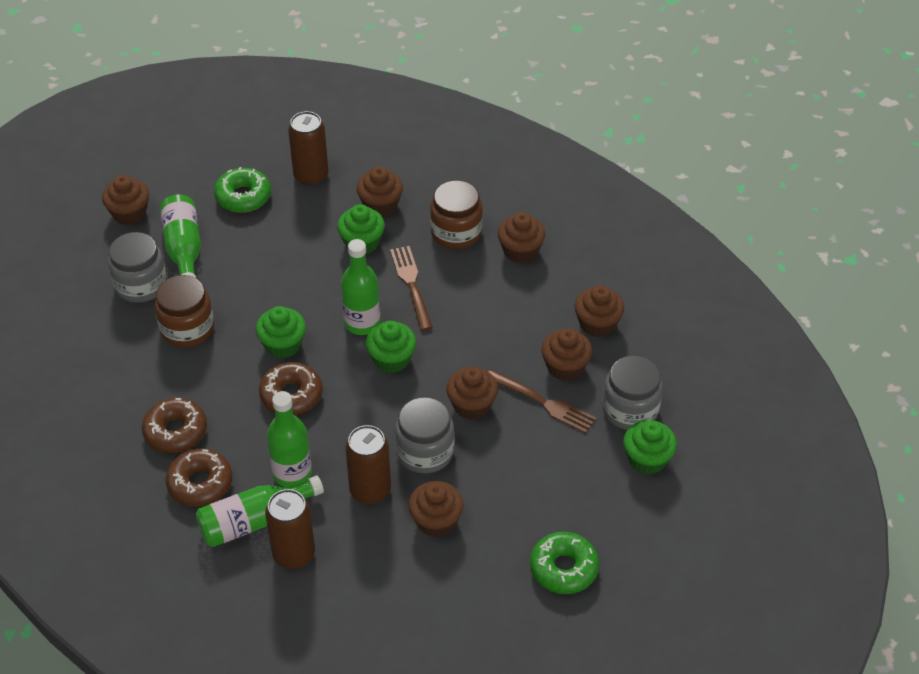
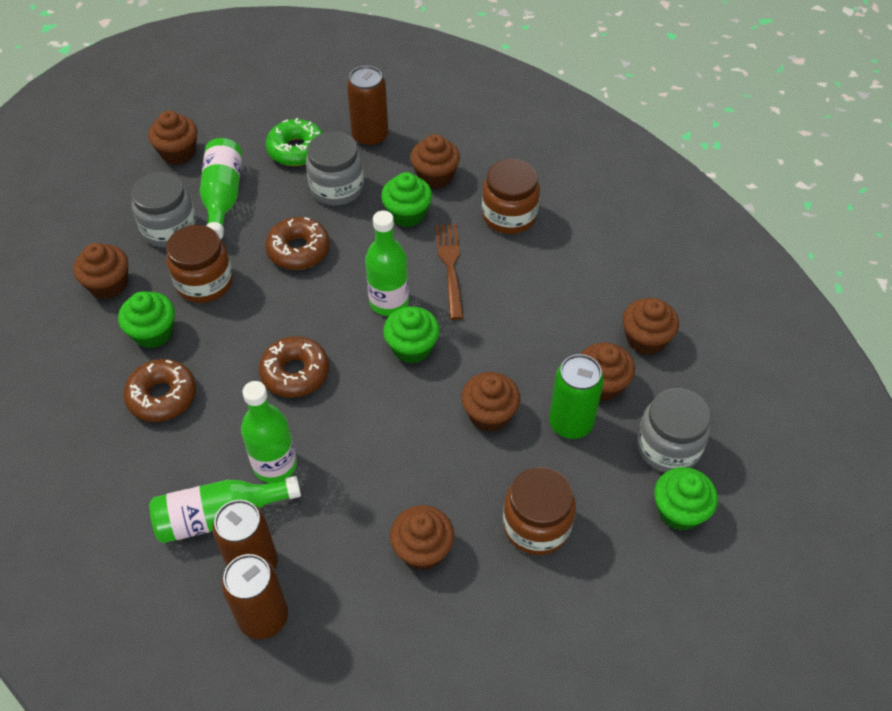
camera: 10 degrees right, 5 degrees up
(200, 483) = (172, 461): brown donut -> brown donut (298, 250)
(283, 345) = (299, 314): green cupcake -> green cupcake (153, 332)
(370, 490) = (356, 499): brown can -> brown can (263, 617)
(425, 452) = (426, 462): grey jar -> grey jar (337, 188)
(520, 251) = (574, 245): brown cupcake -> brown cupcake (108, 284)
(529, 488) = (536, 525): none -> brown jar
(543, 403) = (570, 423): brown fork -> green can
(563, 568) = (560, 635): green donut -> none

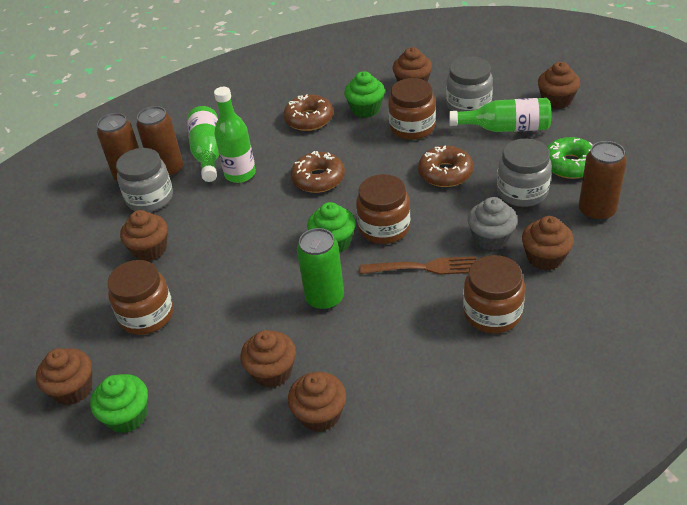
camera: 100 degrees right, 10 degrees down
(389, 302) = (384, 228): green bottle -> brown jar
(407, 214) = (491, 238): green cupcake -> grey cupcake
(489, 414) = (257, 290): brown cupcake -> brown cupcake (73, 389)
(570, 423) = (235, 345): green can -> green can (325, 298)
(668, 446) = (193, 416): grey jar -> grey jar (150, 198)

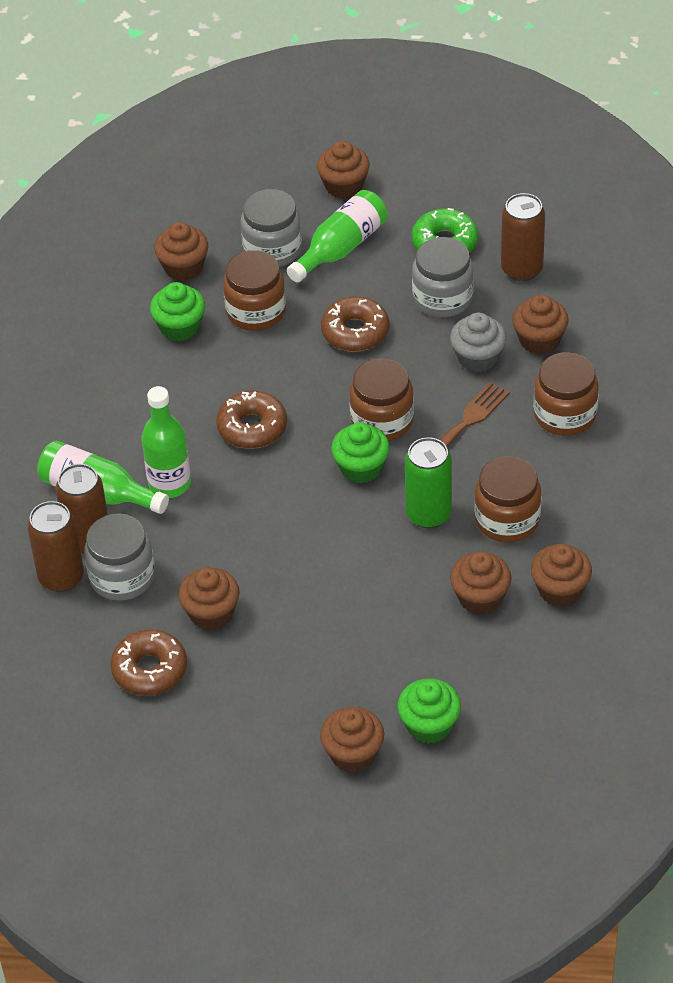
camera: 55 degrees left, 5 degrees up
(147, 315) = (310, 656): brown jar -> brown jar (507, 519)
(309, 119) = (140, 380): brown donut -> brown donut (149, 670)

